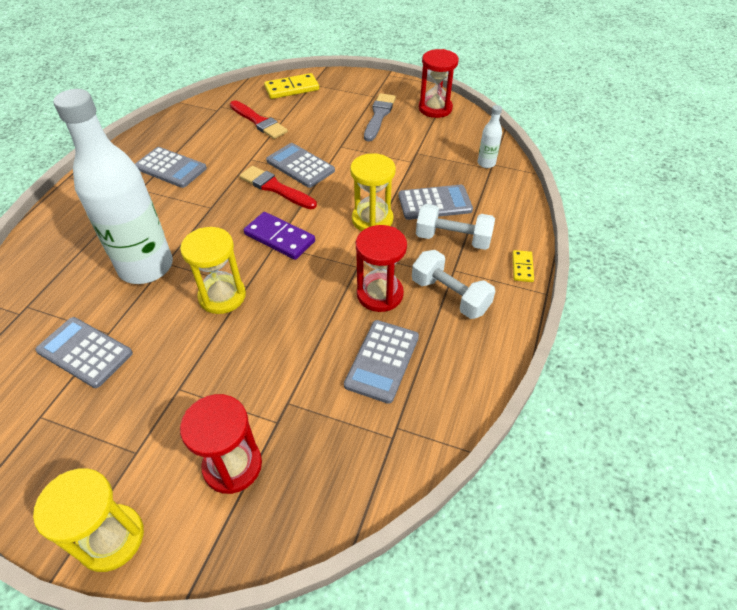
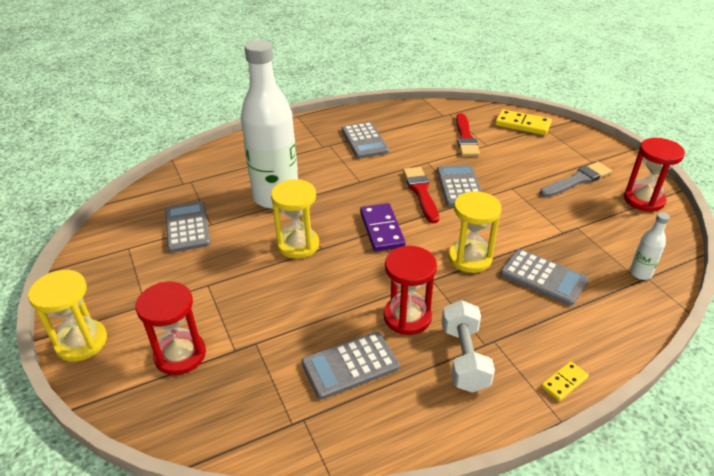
camera: 45 degrees right, 10 degrees down
(453, 239) = (523, 316): white dumbbell -> none

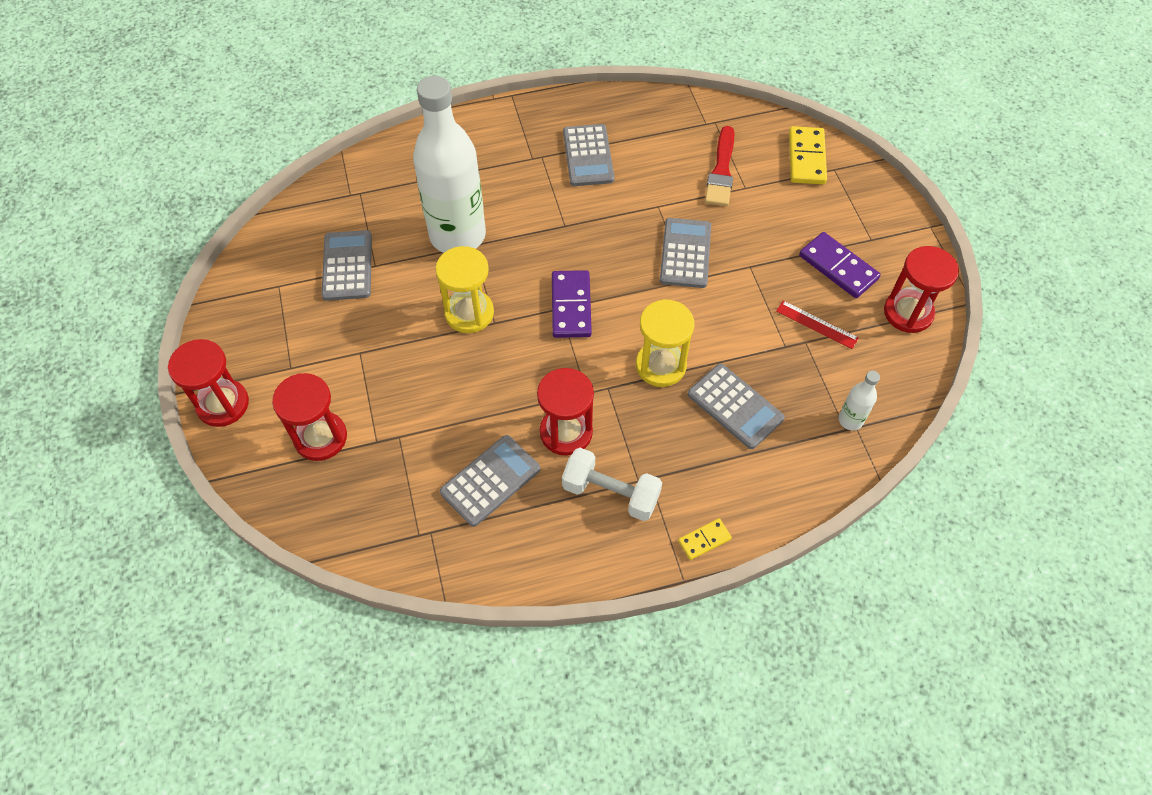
camera: 10 degrees right, 20 degrees up
(81, 342) = (223, 404): yellow hourglass -> red hourglass
(350, 365) = (490, 480): grey calculator -> grey calculator turned 150 degrees clockwise
(421, 192) = (635, 255): red brush -> none
(464, 358) = (610, 493): white dumbbell -> white dumbbell turned 75 degrees counterclockwise
(522, 125) = (806, 158): yellow domino -> yellow domino turned 60 degrees clockwise
(577, 180) = (838, 267): grey brush -> purple domino
(580, 216) = (816, 325): none -> red ruler

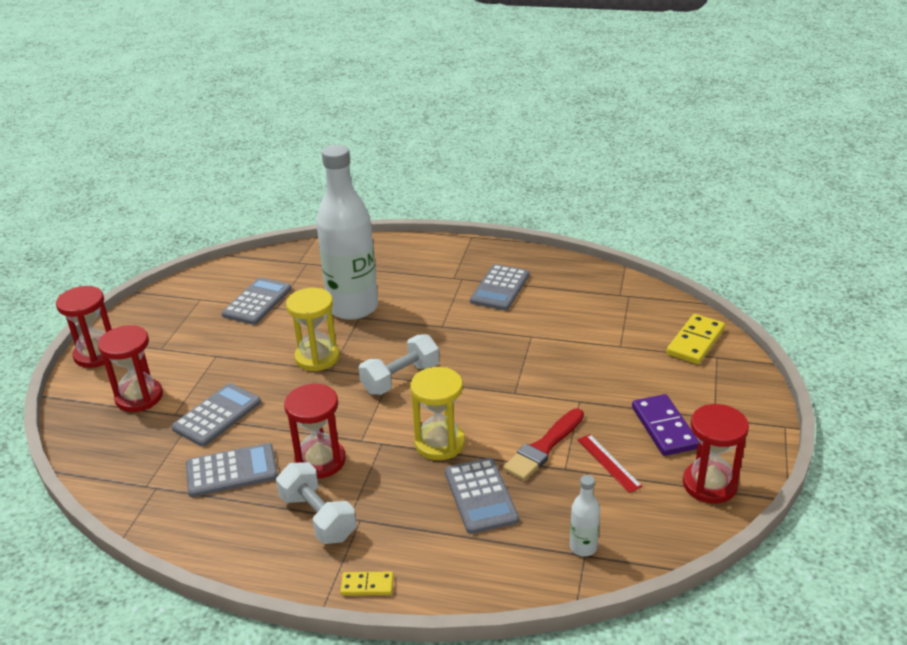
camera: 30 degrees right, 25 degrees down
(571, 306) = (400, 379): purple domino -> white dumbbell
(685, 253) = (528, 374): grey calculator -> grey calculator (217, 415)
(721, 171) = (607, 329): red brush -> red brush (543, 447)

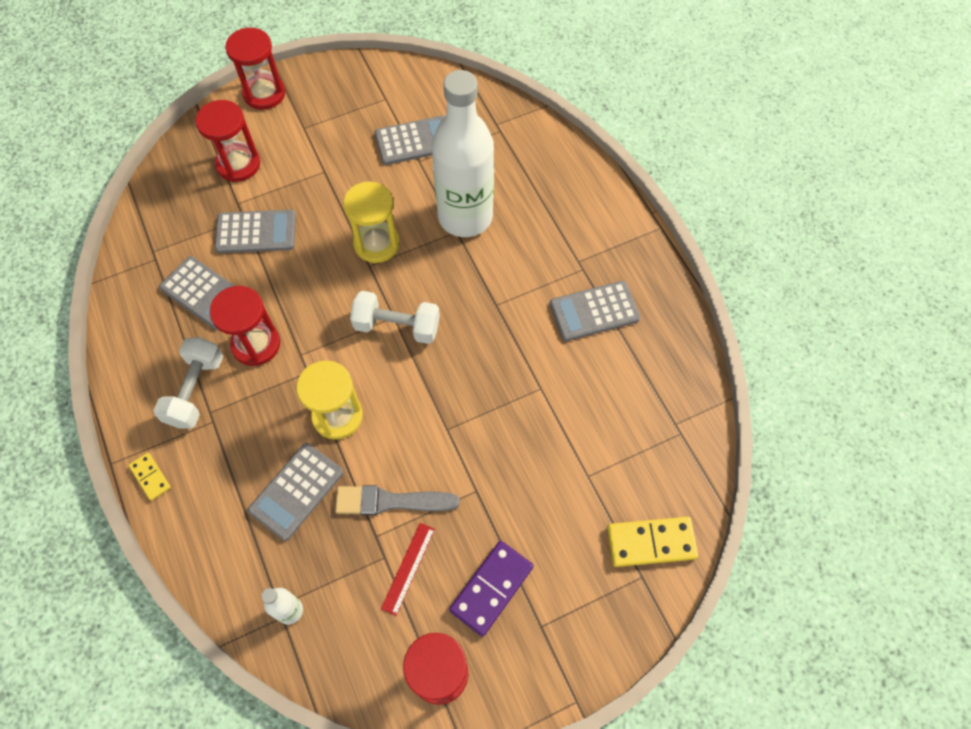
camera: 50 degrees right, 30 degrees up
(543, 447) = (390, 501): red brush -> grey brush

